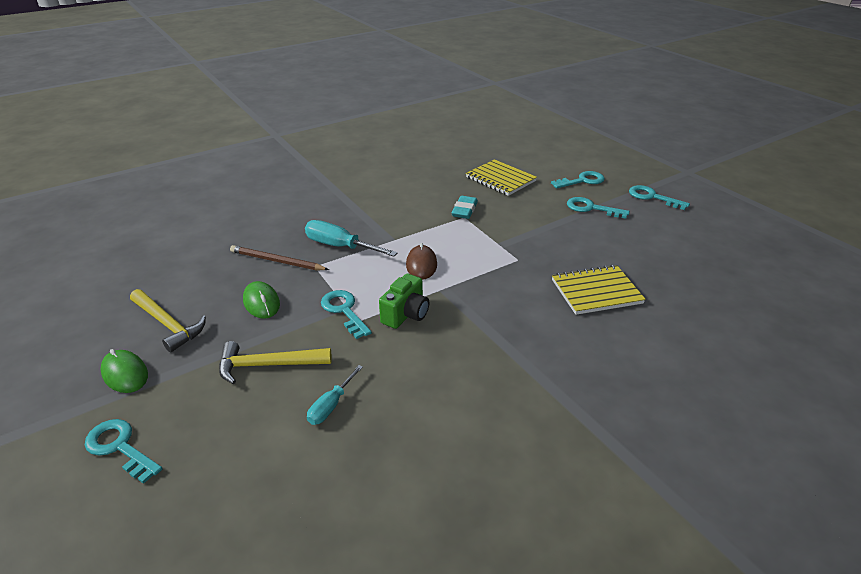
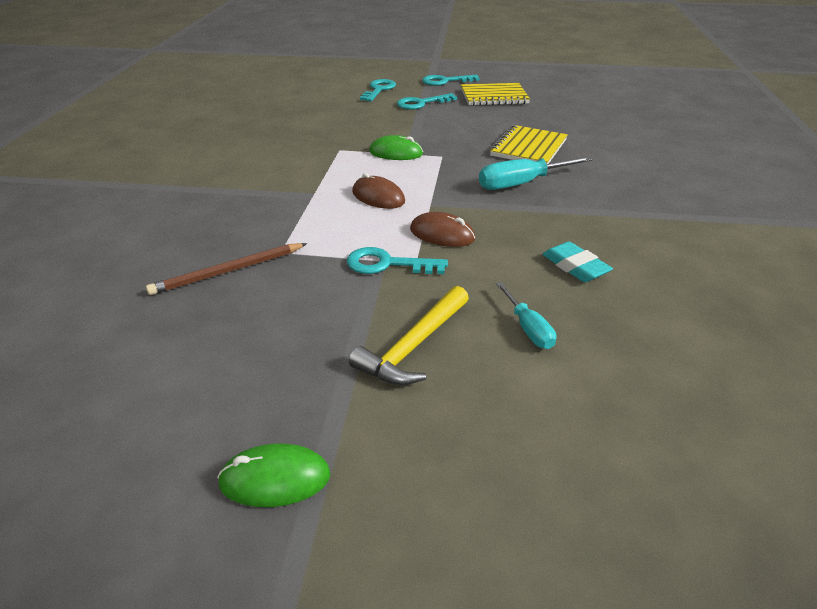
camera: 50 degrees left, 0 degrees up
(120, 447) = (429, 531): turquoise key -> none
(168, 325) = (222, 401): yellow hammer -> none
(261, 302) = (291, 310): green mouse -> green mouse (396, 153)
(340, 246) = (272, 224): turquoise screwdriver -> turquoise screwdriver (522, 183)
(406, 314) = (442, 234): green camera -> brown mouse
(464, 210) = (330, 145): turquoise eraser -> turquoise eraser (575, 267)
(500, 179) = (313, 113): yellow notebook -> yellow notebook (494, 96)

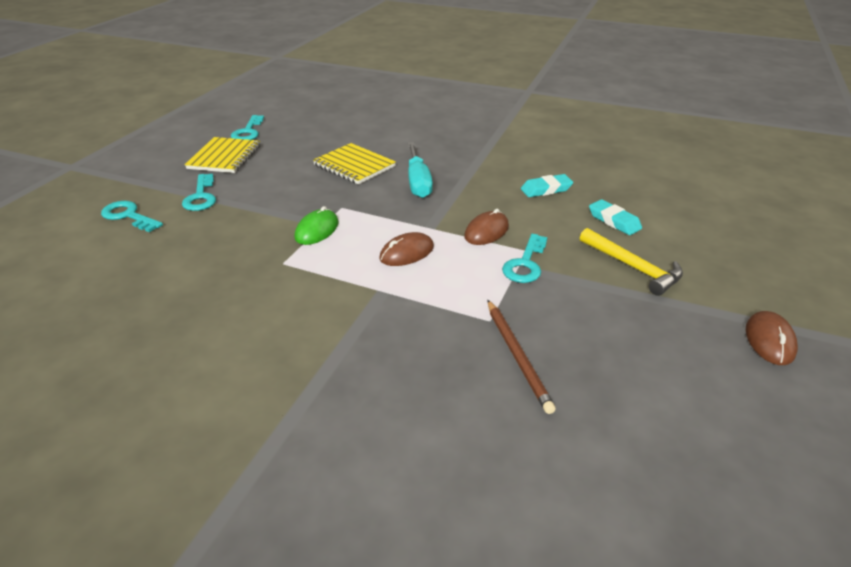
camera: 75 degrees left, 0 degrees up
(275, 479) = (769, 340): green mouse -> brown mouse
(445, 81) = (151, 173): turquoise key -> turquoise key (248, 132)
(528, 328) = (614, 221): turquoise screwdriver -> turquoise eraser

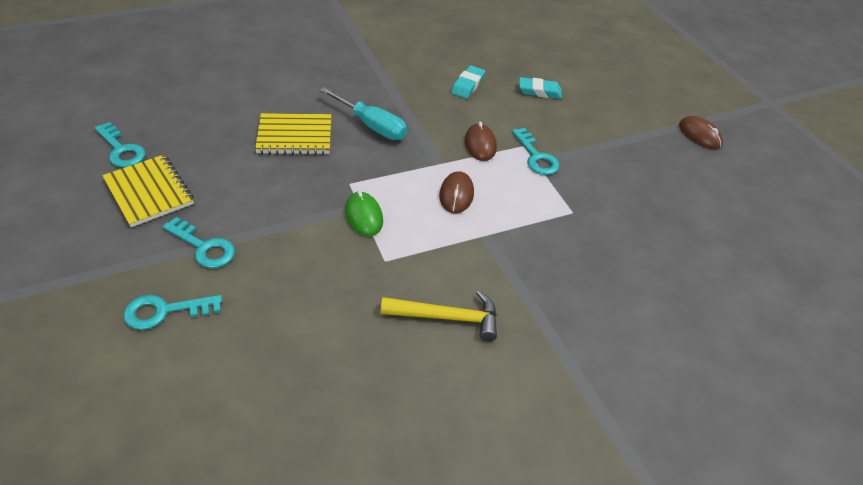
camera: 50 degrees left, 10 degrees up
(517, 356) = (616, 226): brown pencil -> none
(633, 267) = (592, 123): yellow hammer -> yellow hammer (447, 317)

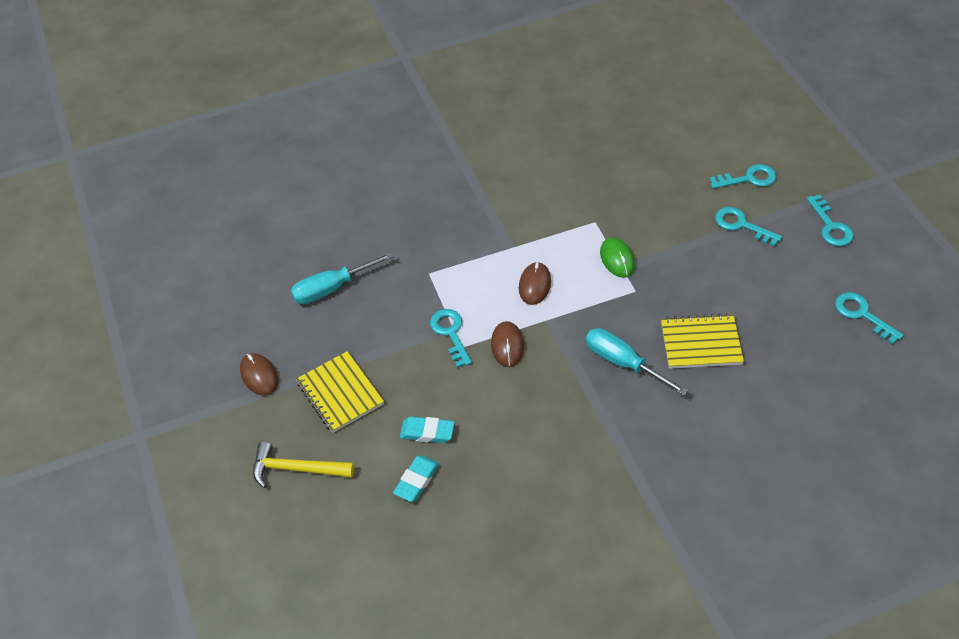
camera: 170 degrees left, 5 degrees up
(93, 240) = (830, 226): none -> turquoise key
(149, 192) = (811, 271): yellow notebook -> yellow notebook (340, 393)
(447, 317) = (545, 183): yellow hammer -> yellow hammer (296, 469)
(467, 85) = (515, 436): turquoise eraser -> turquoise eraser (417, 480)
(670, 203) = (332, 288): none -> turquoise screwdriver

